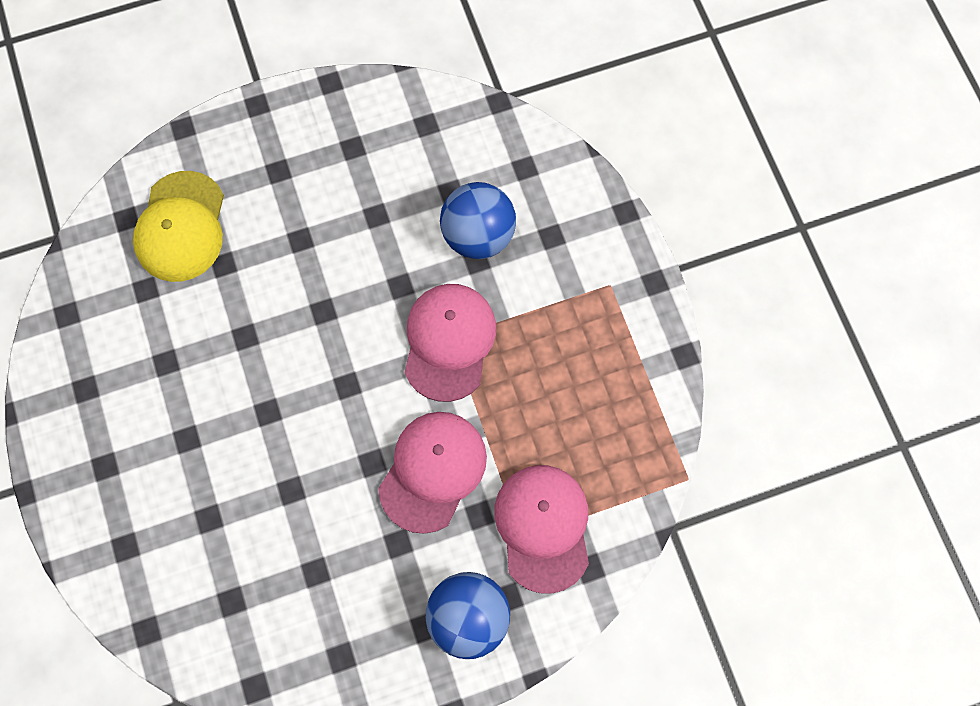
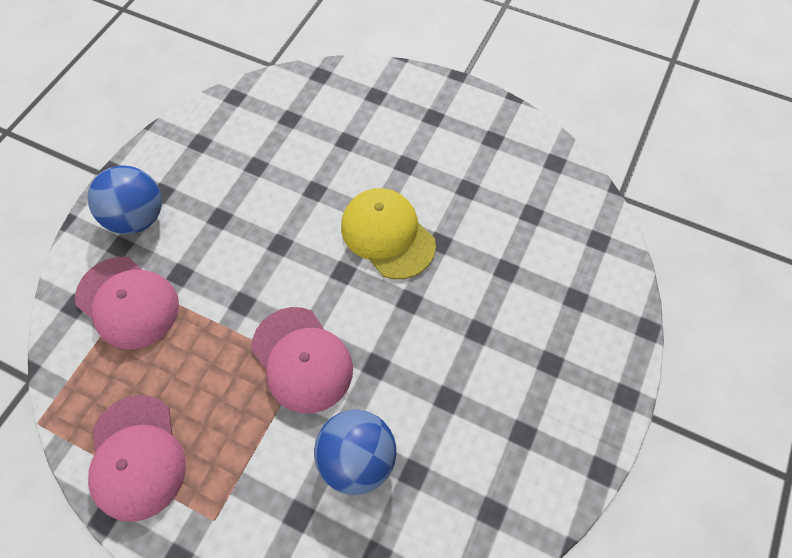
camera: 135 degrees right, 10 degrees down
(181, 227) = (560, 267): yellow cap -> yellow cap (387, 235)
(433, 471) = (234, 272): pink cap -> pink cap (137, 457)

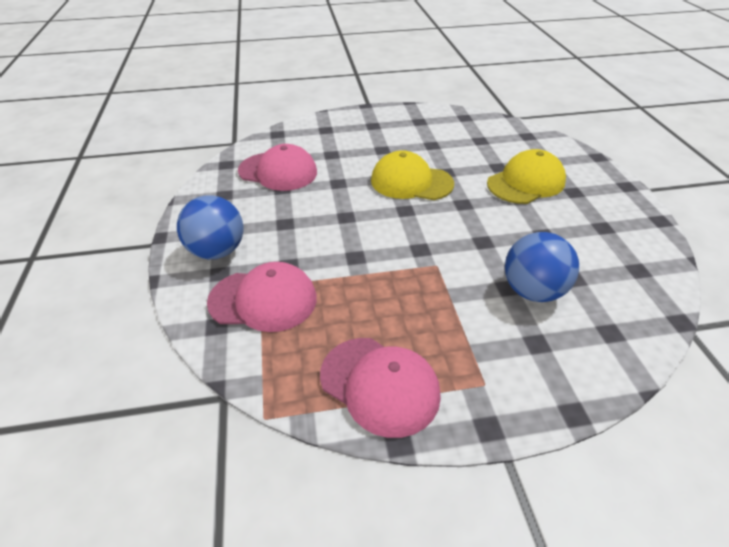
camera: 35 degrees left, 20 degrees down
(302, 359) = (433, 263): pink cap -> pink cap (278, 171)
(510, 314) = (526, 182): none -> yellow cap

